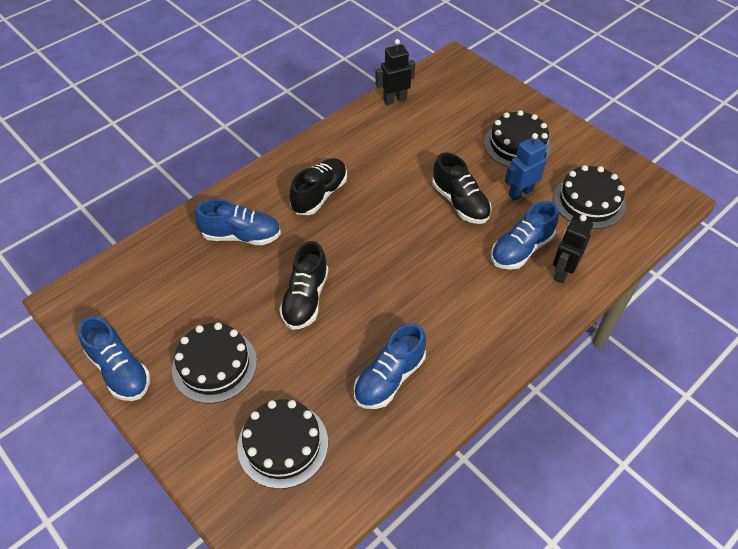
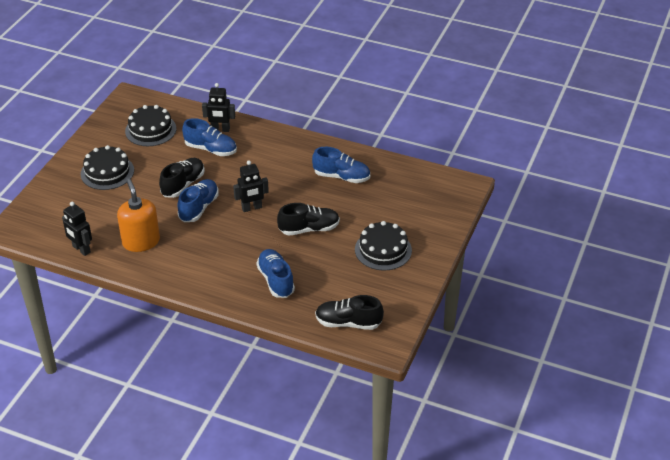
camera: 115 degrees left, 10 degrees down
(120, 370) = (416, 290): blue shoe -> blue shoe (199, 208)
(283, 444) = (410, 203): black cake -> none
(320, 195) = (213, 255): black shoe -> black shoe (348, 323)
(379, 144) = (141, 241): none -> orange soap dispenser
(380, 254) = (252, 208): none -> black robot
(520, 192) = (158, 160): blue robot -> none

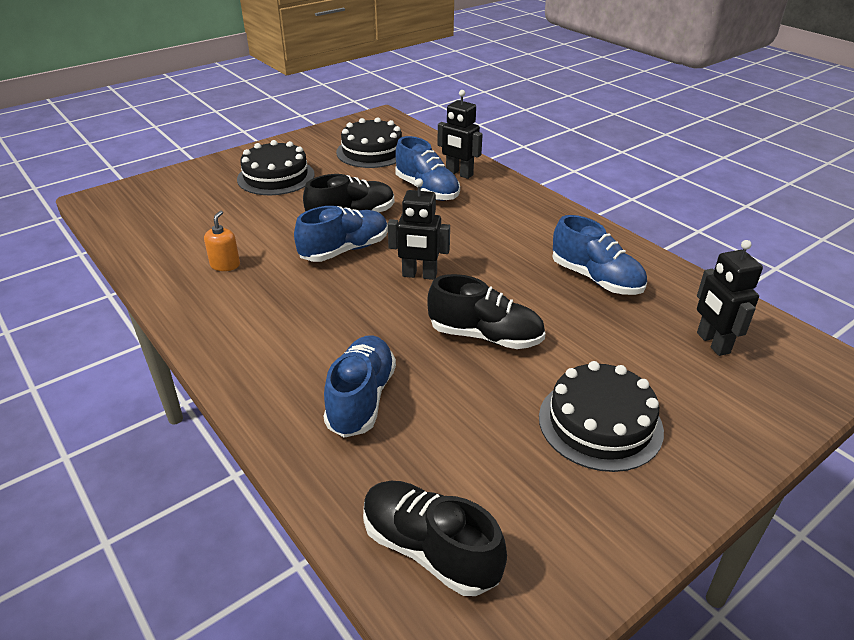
camera: 30 degrees right, 5 degrees down
(81, 249) = (144, 248): black robot -> black robot (712, 343)
(141, 241) = (225, 265): orange soap dispenser -> orange soap dispenser, size x0.48

